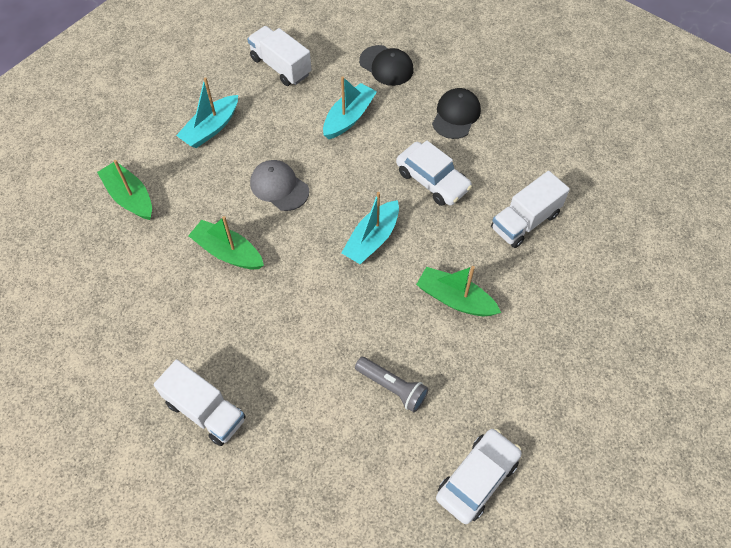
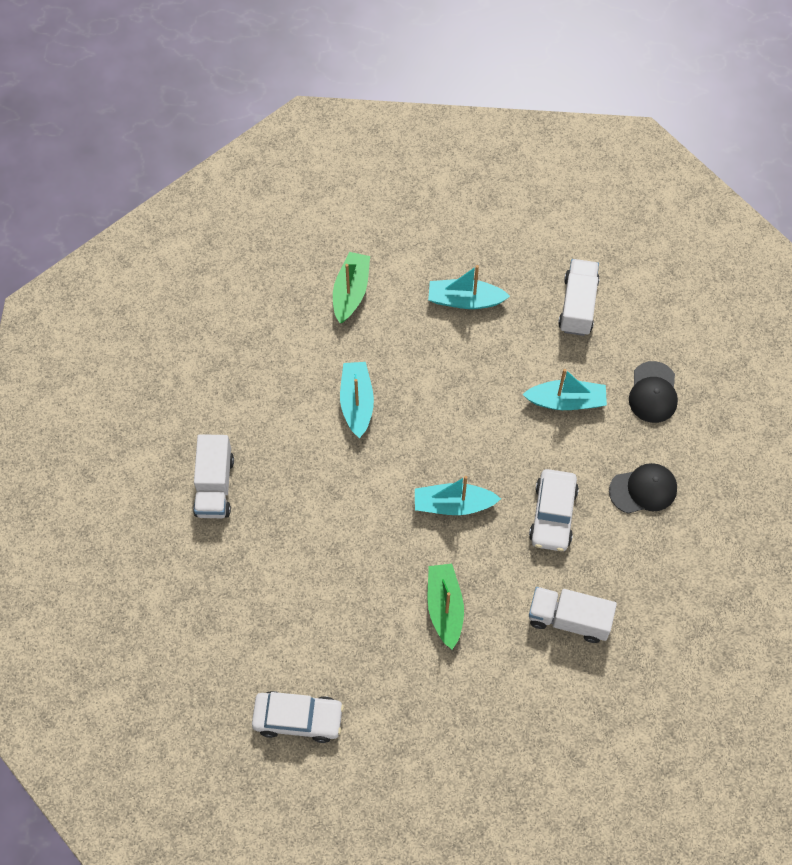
camera: 55 degrees right, 5 degrees up
(228, 252) = (357, 402): green boat -> turquoise boat
(279, 187) = (448, 396): grey cap -> none
(392, 387) = (329, 608): grey flashlight -> none

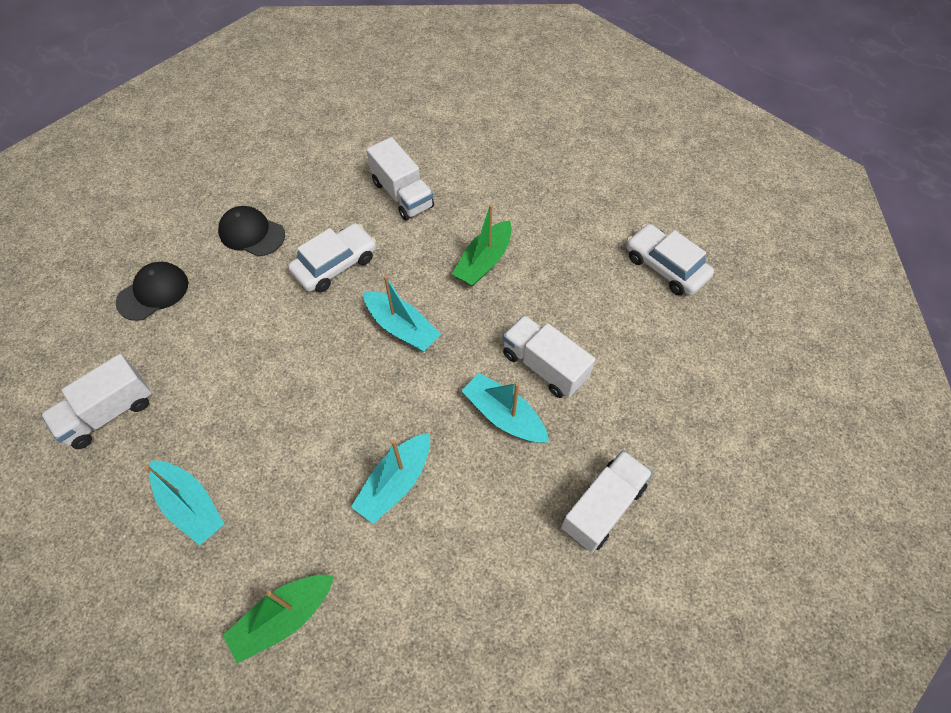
camera: 140 degrees left, 5 degrees down
(327, 554) = (544, 366): none -> white truck
(566, 401) = (222, 338): turquoise boat -> turquoise boat (504, 415)

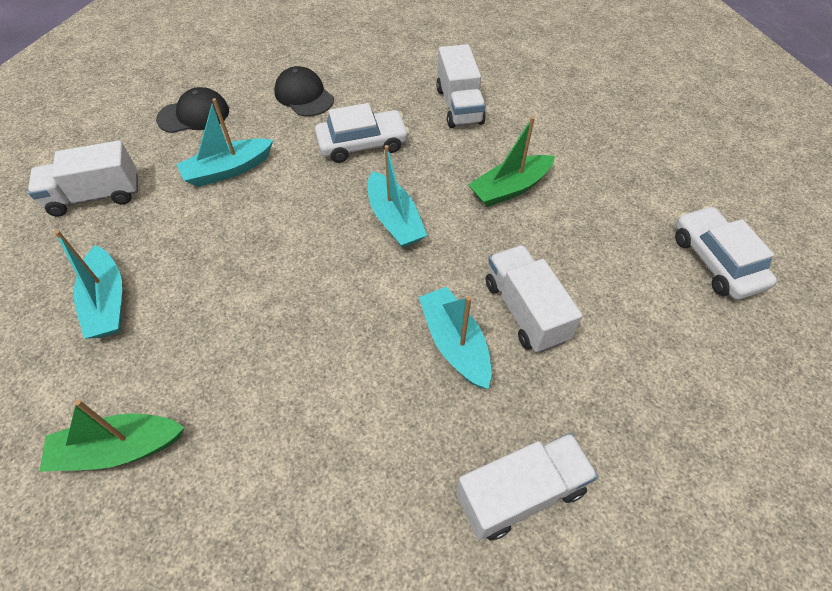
camera: 25 degrees right, 5 degrees down
(395, 483) = (305, 364): turquoise boat -> turquoise boat (228, 170)

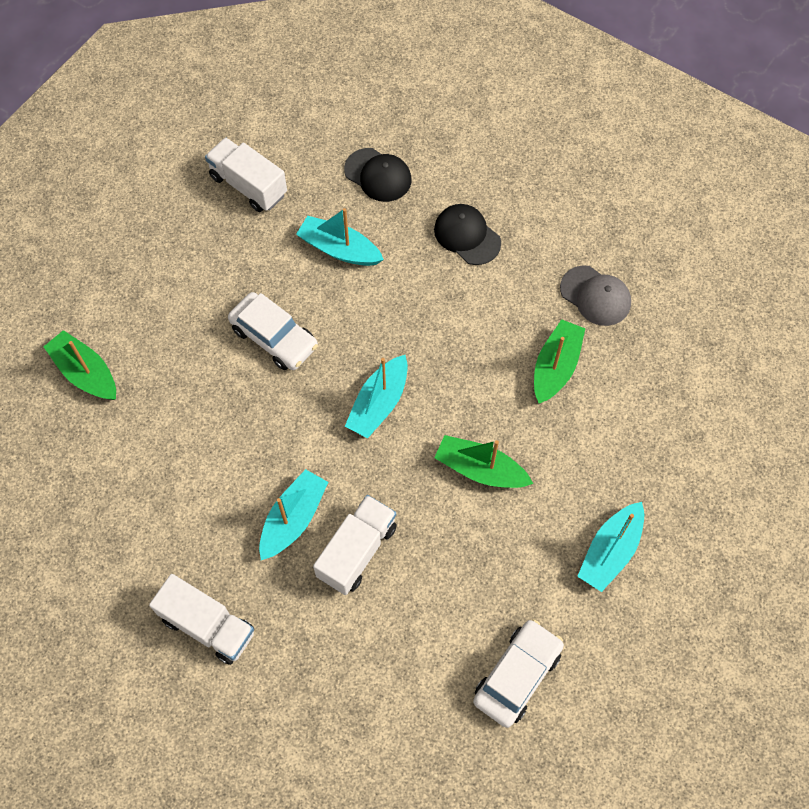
camera: 55 degrees right, 10 degrees up
(107, 302) = (172, 275): turquoise boat -> turquoise boat (610, 551)
(304, 96) = (467, 236): black cap -> black cap turned 60 degrees counterclockwise
(362, 144) = (444, 323): white car -> white car (274, 337)
(422, 61) = (595, 296): none -> grey cap
(459, 106) = (555, 367): white truck -> green boat

